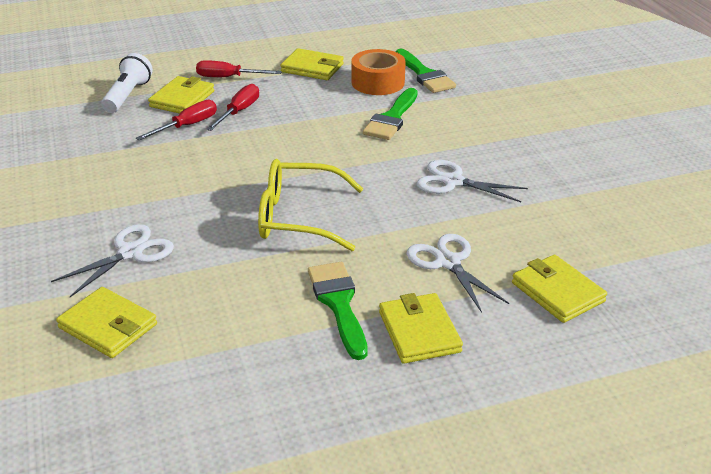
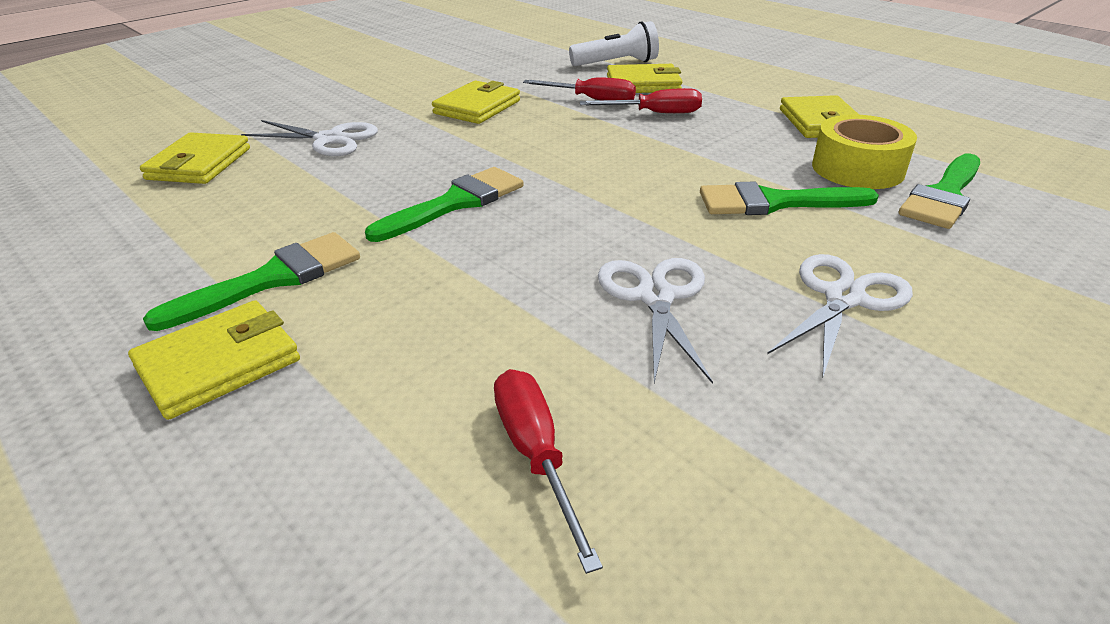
camera: 65 degrees right, 0 degrees up
(228, 77) = (721, 90): red screwdriver -> red screwdriver (536, 455)
(298, 217) = (456, 203): yellow glasses -> green brush
(378, 82) = (857, 169): orange tape -> yellow tape
(448, 262) = (416, 347): white scissors -> white scissors (843, 298)
(557, 292) = (381, 509): yellow wallet -> yellow wallet (477, 107)

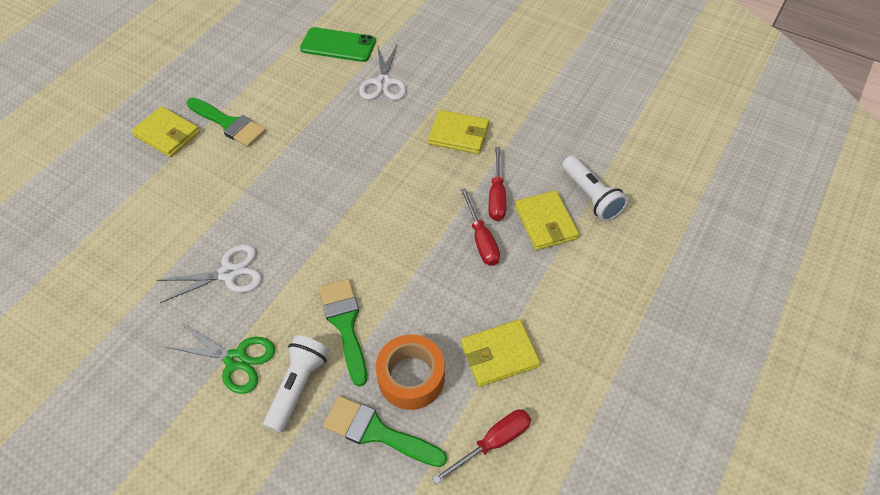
camera: 75 degrees right, 20 degrees up
(199, 164) = (338, 45): yellow wallet -> green phone
(456, 203) = (314, 166): green brush -> none
(536, 455) = (117, 249): red screwdriver -> red screwdriver (493, 442)
(843, 298) = (236, 360): white scissors -> green scissors
(857, 169) = (411, 377): yellow tape -> orange tape
(884, 245) = (298, 386): none -> white flashlight

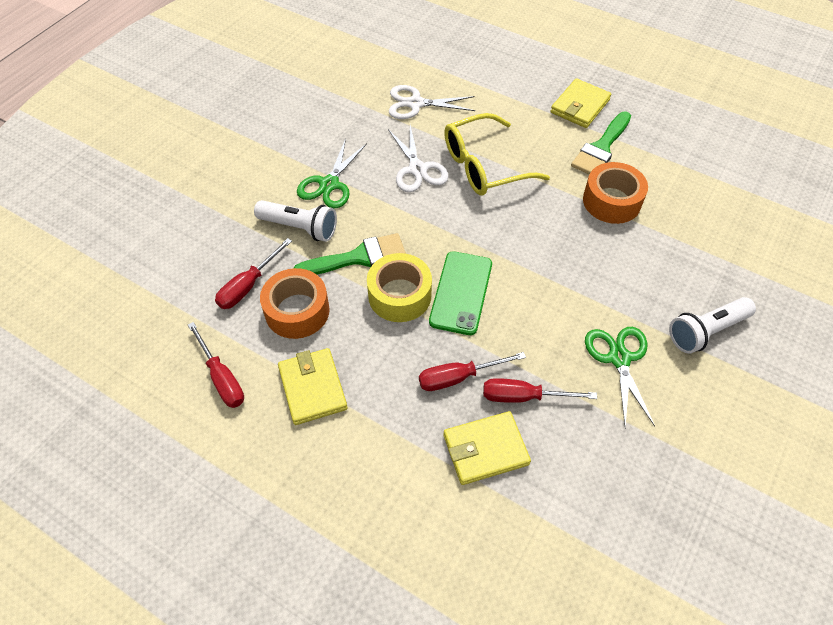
camera: 90 degrees right, 0 degrees up
(235, 215) = (484, 166): none -> yellow glasses
(296, 123) = (611, 201): none -> orange tape
(338, 45) = (750, 230): green phone -> green phone (461, 293)
(377, 432) = (248, 286): green brush -> red screwdriver
(383, 83) = (694, 278): white scissors -> white scissors (415, 104)
(394, 285) = (399, 295): none -> yellow tape
(459, 134) = (619, 358): yellow wallet -> green scissors
(591, 196) = (531, 511): white flashlight -> white flashlight (706, 331)

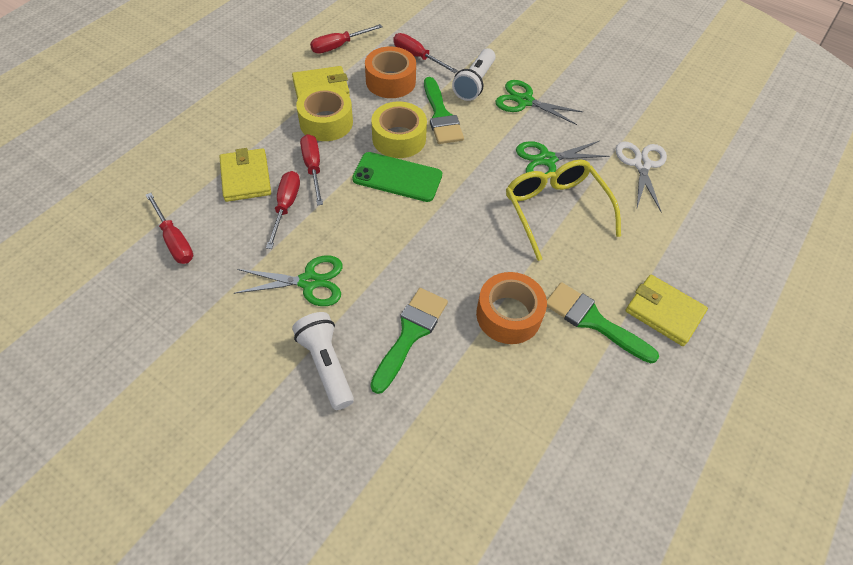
camera: 90 degrees right, 0 degrees up
(378, 373) = (326, 122): none -> yellow tape
(417, 169) = (547, 159): white scissors -> green scissors
(599, 510) = (174, 240): none -> red screwdriver
(652, 269) = (410, 333): none -> green brush

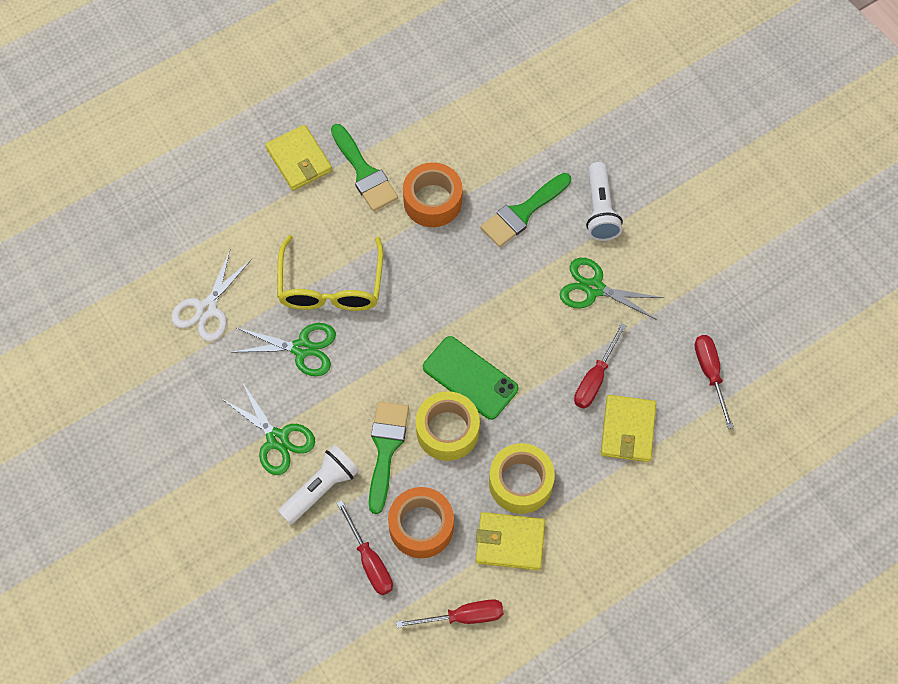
camera: 155 degrees left, 10 degrees up
(313, 168) = (554, 420): red screwdriver -> none

